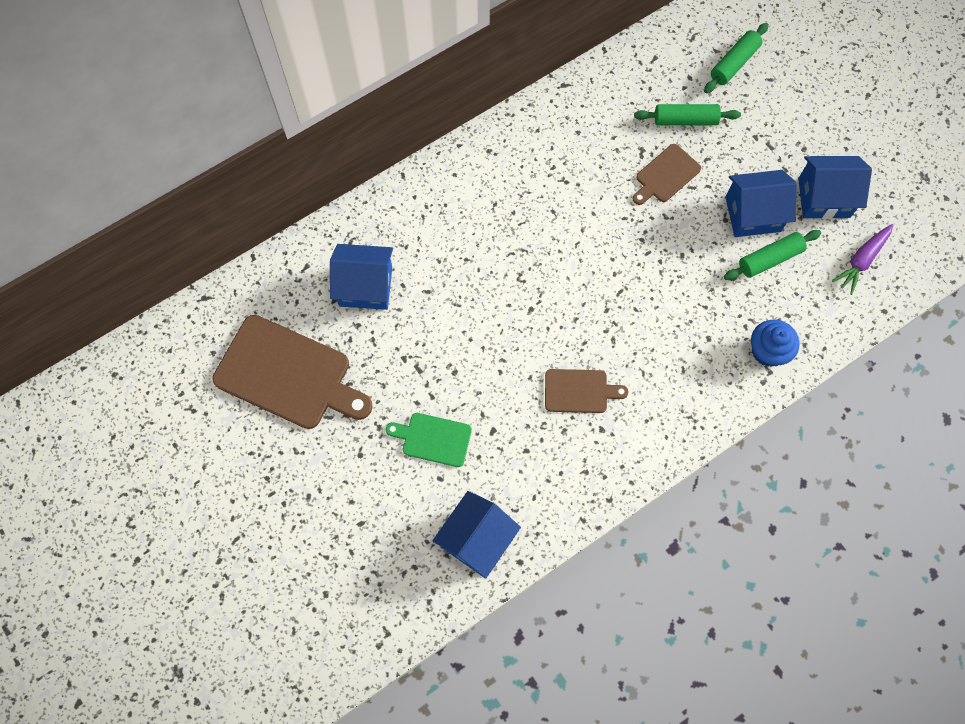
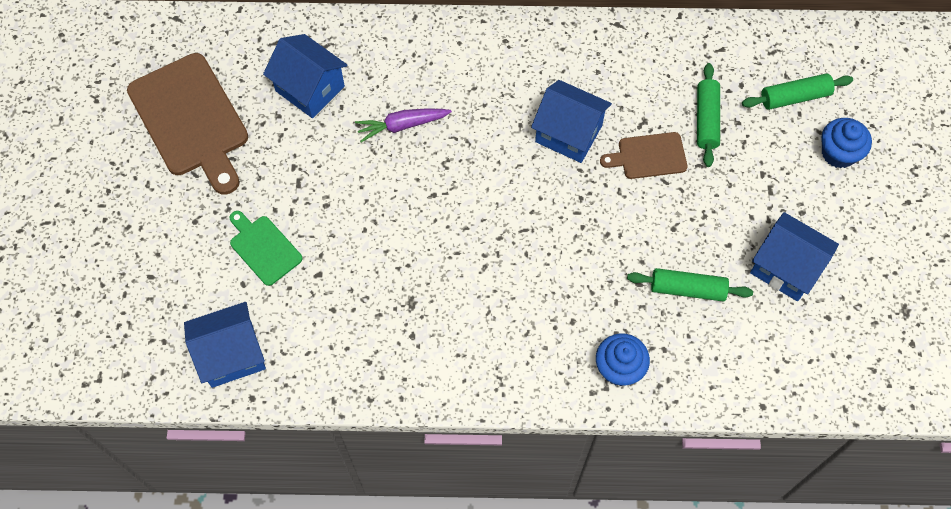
camera: 35 degrees right, 5 degrees down
(579, 391) = (419, 290): brown cutting board -> none
(685, 120) = (706, 119): green rolling pin -> green rolling pin turned 60 degrees clockwise
(753, 214) = (703, 240): blue house -> blue house (568, 133)
(795, 87) = (838, 153): none -> blue cupcake
(862, 260) = (778, 347): purple carrot -> purple carrot (402, 125)

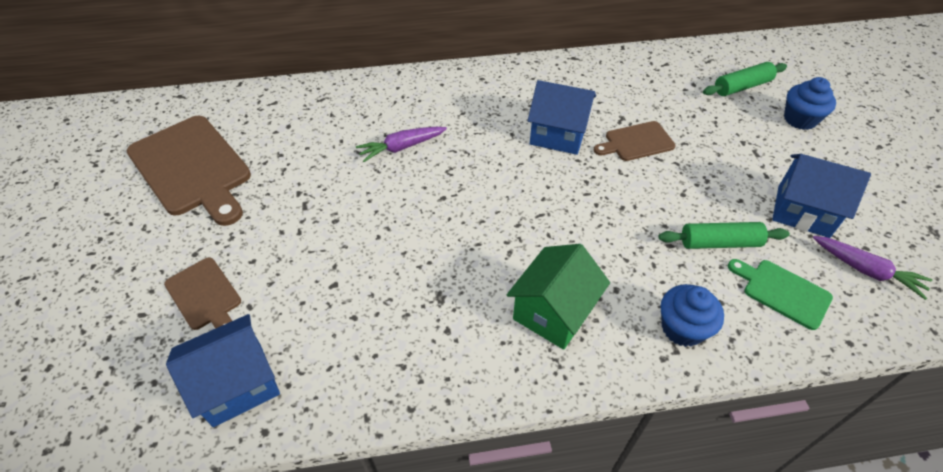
camera: 10 degrees left, 15 degrees down
(204, 267) = (205, 296): none -> brown cutting board
(264, 248) = (271, 268): green cutting board -> green cutting board (782, 292)
(310, 88) = (309, 131): blue house -> none
(509, 334) = (553, 312): none -> green house
(706, 119) = (675, 110): green rolling pin -> none
(814, 340) = (865, 270): none -> purple carrot

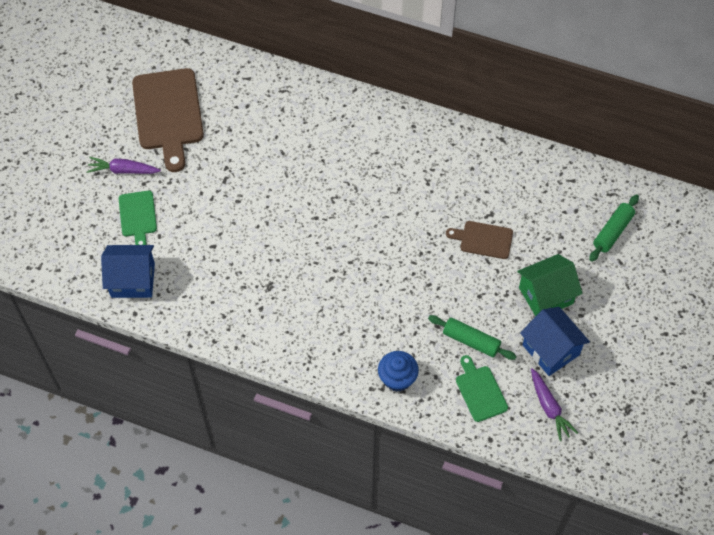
camera: 30 degrees right, 10 degrees up
(205, 296) = (138, 216): brown cutting board -> green cutting board
(402, 147) = (314, 163): purple carrot -> purple carrot (124, 170)
(553, 312) = (329, 330): green house -> green house (545, 295)
(558, 134) = (431, 205): blue house -> none
(742, 87) = (613, 232): green rolling pin -> green rolling pin turned 60 degrees counterclockwise
(800, 119) = (628, 282): blue cupcake -> none

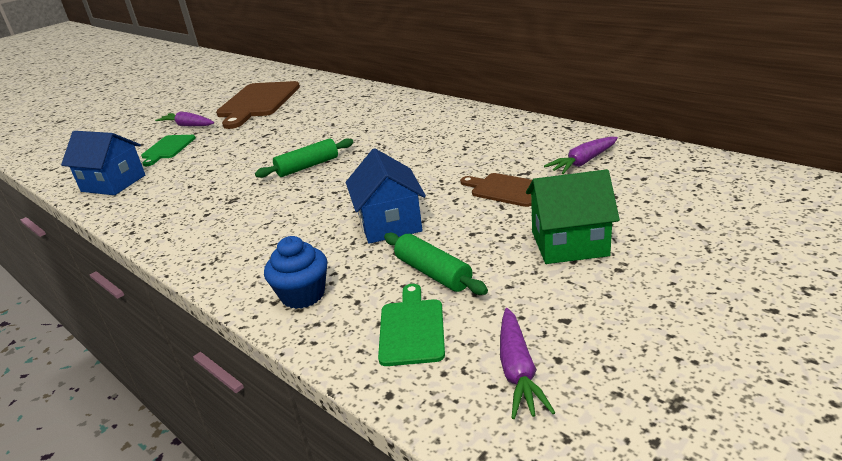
camera: 25 degrees right, 30 degrees down
(529, 193) = (583, 162): none -> purple carrot
(551, 350) = (553, 299): blue house -> blue house (389, 224)
(613, 232) = (694, 198): green rolling pin -> green rolling pin (308, 166)

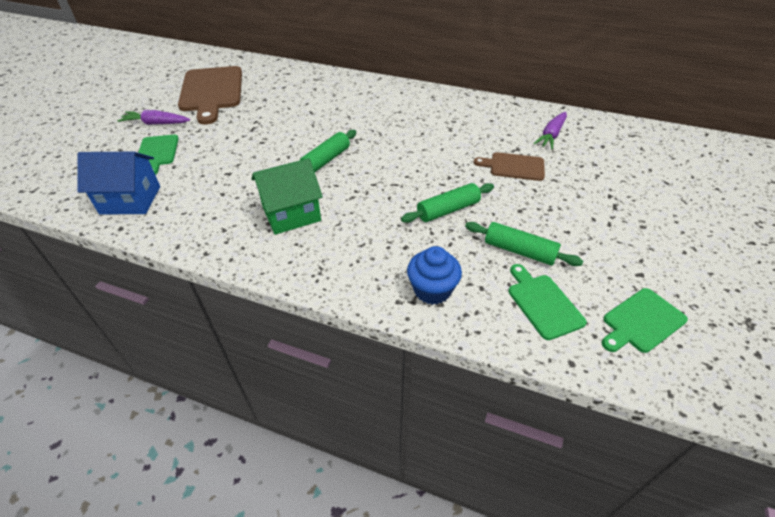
camera: 25 degrees left, 15 degrees up
(389, 224) = (448, 210): blue house -> green rolling pin
(518, 370) = (641, 321): purple carrot -> green cutting board
(569, 243) = (595, 209): green house -> green house (291, 214)

